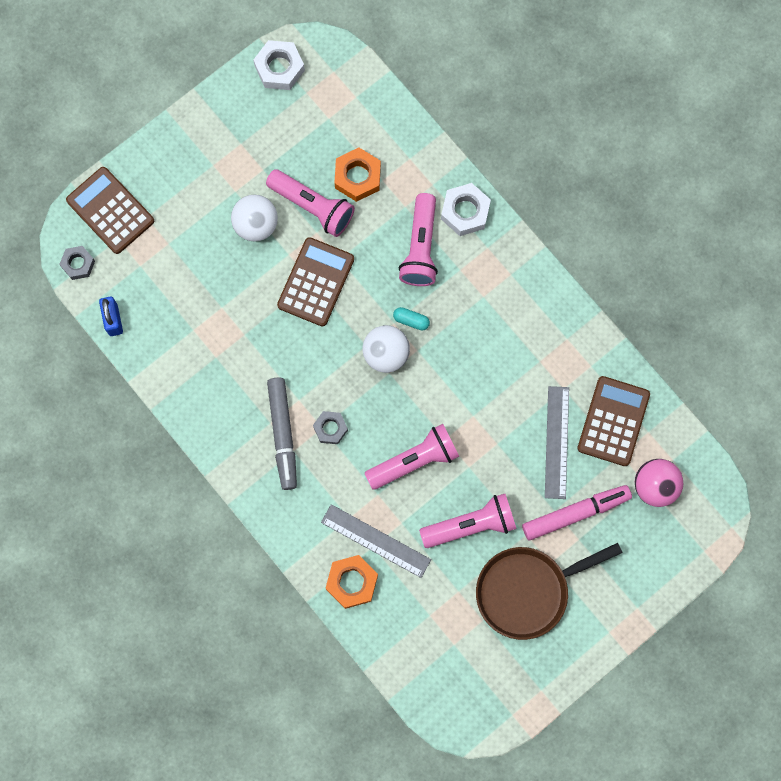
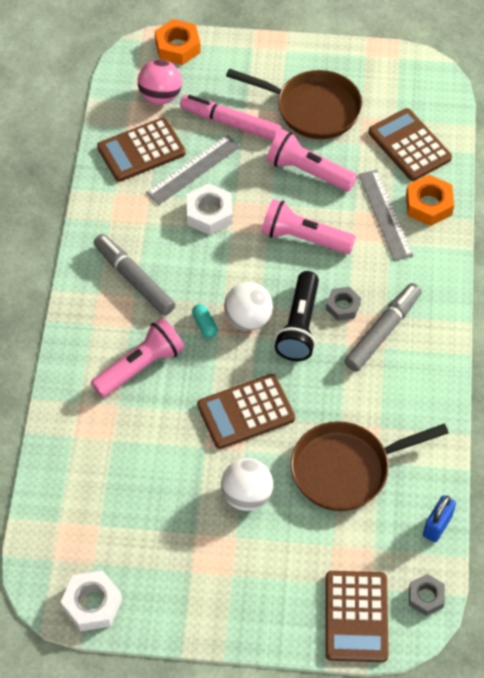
camera: 135 degrees left, 20 degrees down
(209, 304) = (346, 469): none -> brown pan
(313, 206) = (187, 468): pink flashlight -> none
(345, 383) = (299, 326): none -> black flashlight
(357, 177) = (128, 459): orange nut -> orange nut (178, 47)
(419, 628) = (409, 145): none -> brown calculator
(465, 212) = (79, 361): white nut -> white nut (209, 214)
(497, 308) = (134, 279): none -> grey marker

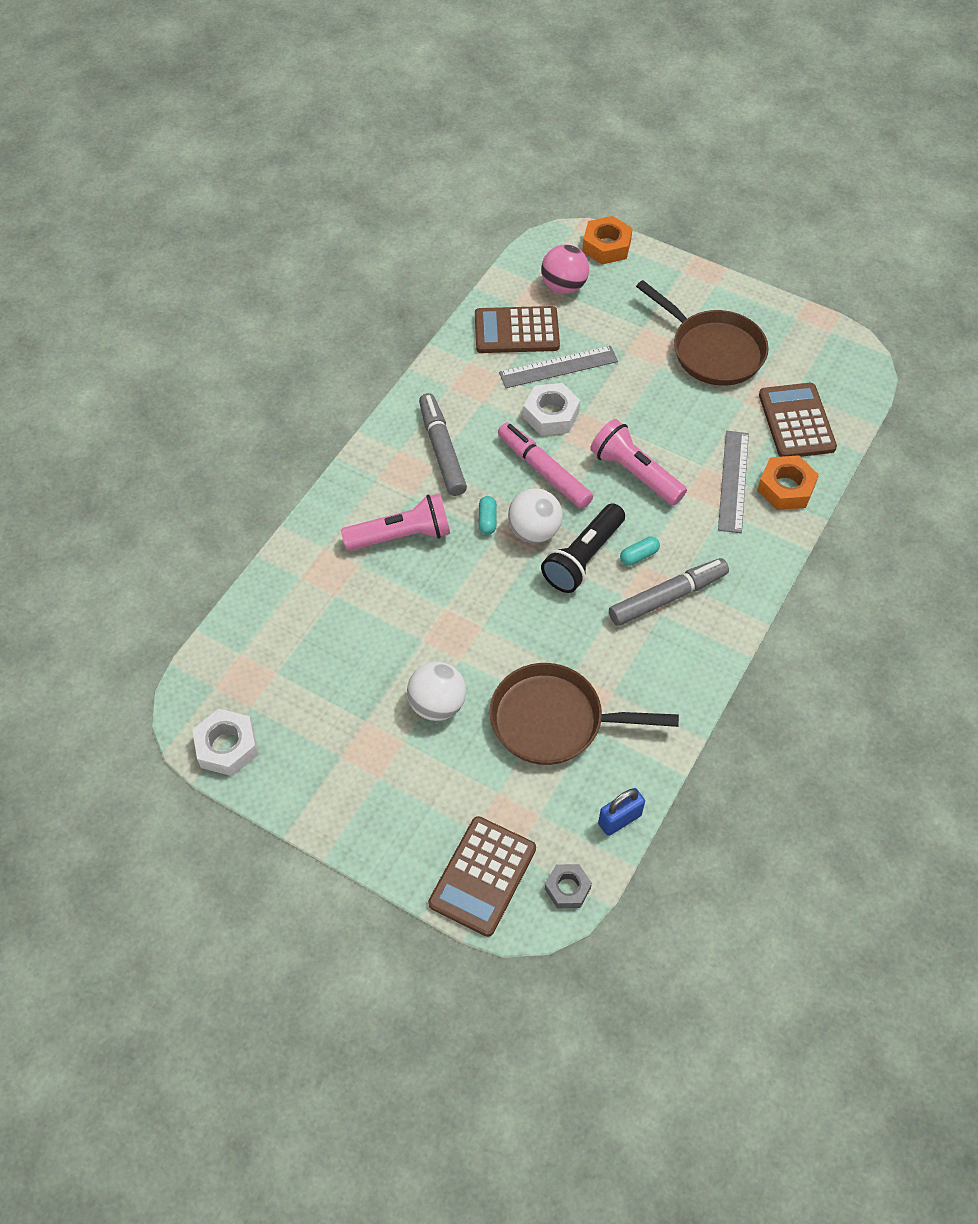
camera: 25 degrees right, 0 degrees up
(230, 123) = (620, 335): pink marker -> pink marker (544, 471)
(246, 412) = (482, 621): brown calculator -> none
(308, 171) = (674, 410): pink flashlight -> none
(343, 306) = (639, 556): grey nut -> turquoise capsule

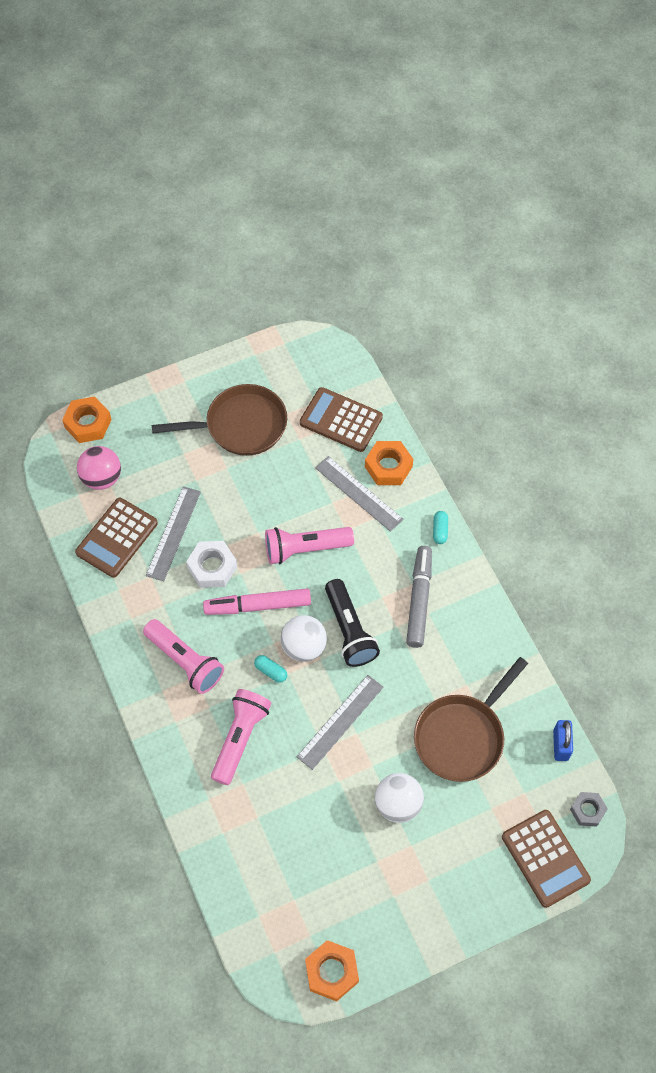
camera: 55 degrees left, 5 degrees up
(227, 746) = (331, 972): white nut -> orange nut
(442, 450) = (185, 661): grey marker -> pink flashlight
(483, 605) = (340, 721): none -> grey ruler
(639, 556) = (374, 594): turquoise capsule -> turquoise capsule (440, 530)

